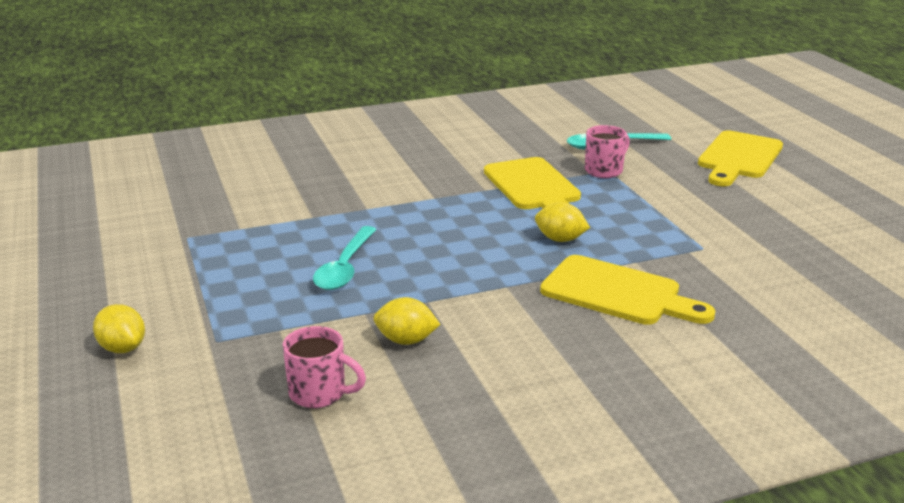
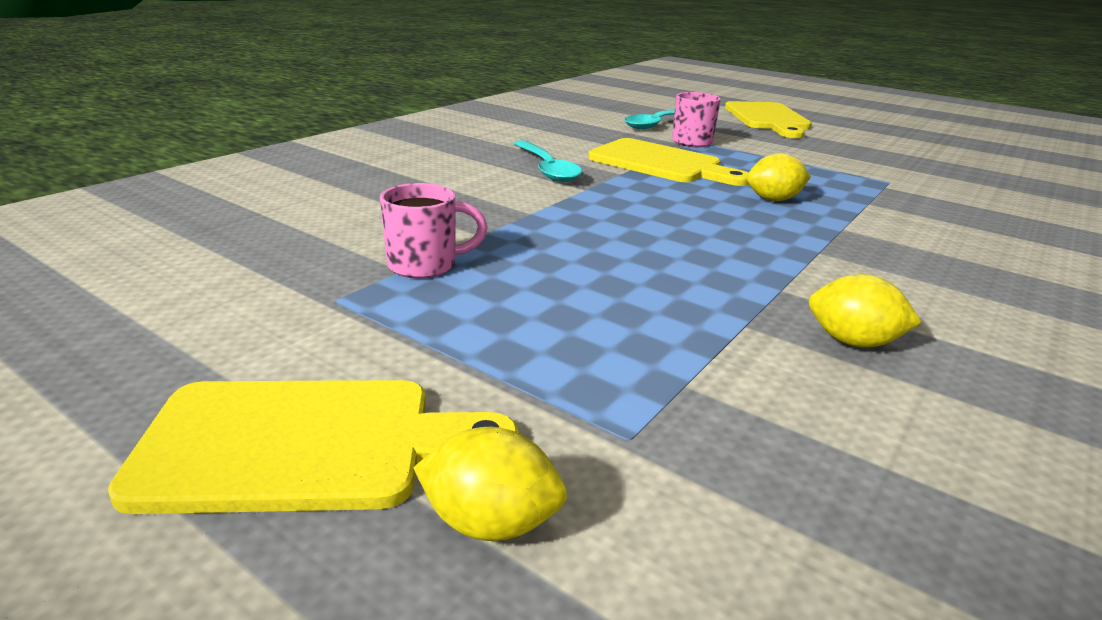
camera: 35 degrees left, 0 degrees up
(319, 394) = (911, 459): pink mug -> pink mug (425, 265)
(345, 268) = (623, 280): turquoise spoon -> turquoise spoon (547, 169)
(406, 340) = (853, 342): yellow lemon -> yellow lemon turned 45 degrees clockwise
(618, 293) = (916, 232): yellow cutting board -> yellow cutting board (306, 444)

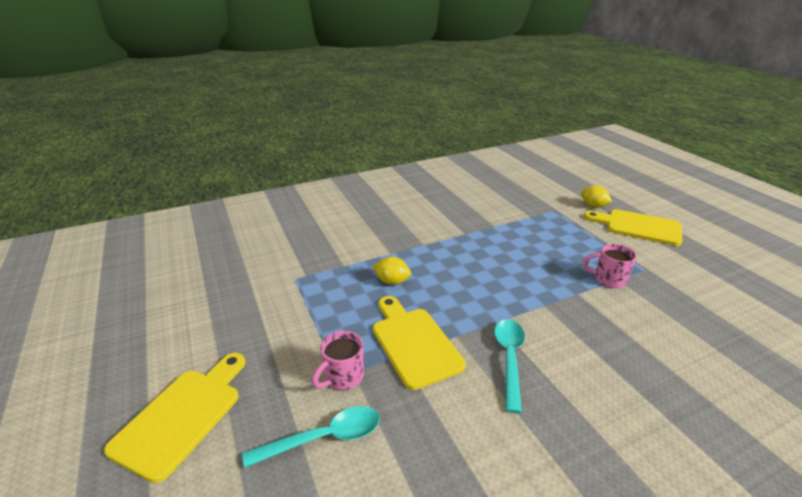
camera: 150 degrees left, 5 degrees up
(853, 342) = (467, 214): yellow lemon -> none

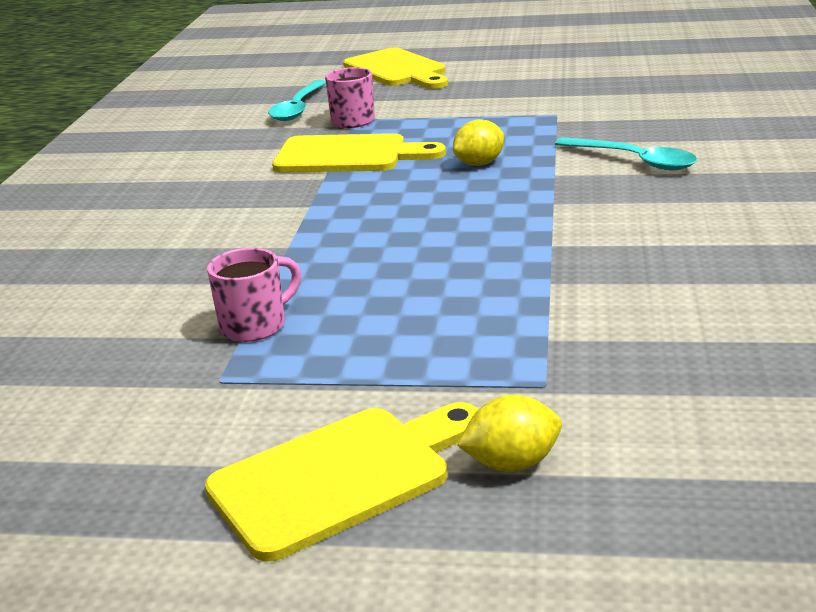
camera: 125 degrees right, 5 degrees down
(509, 358) = (248, 195): turquoise spoon -> turquoise spoon (634, 161)

